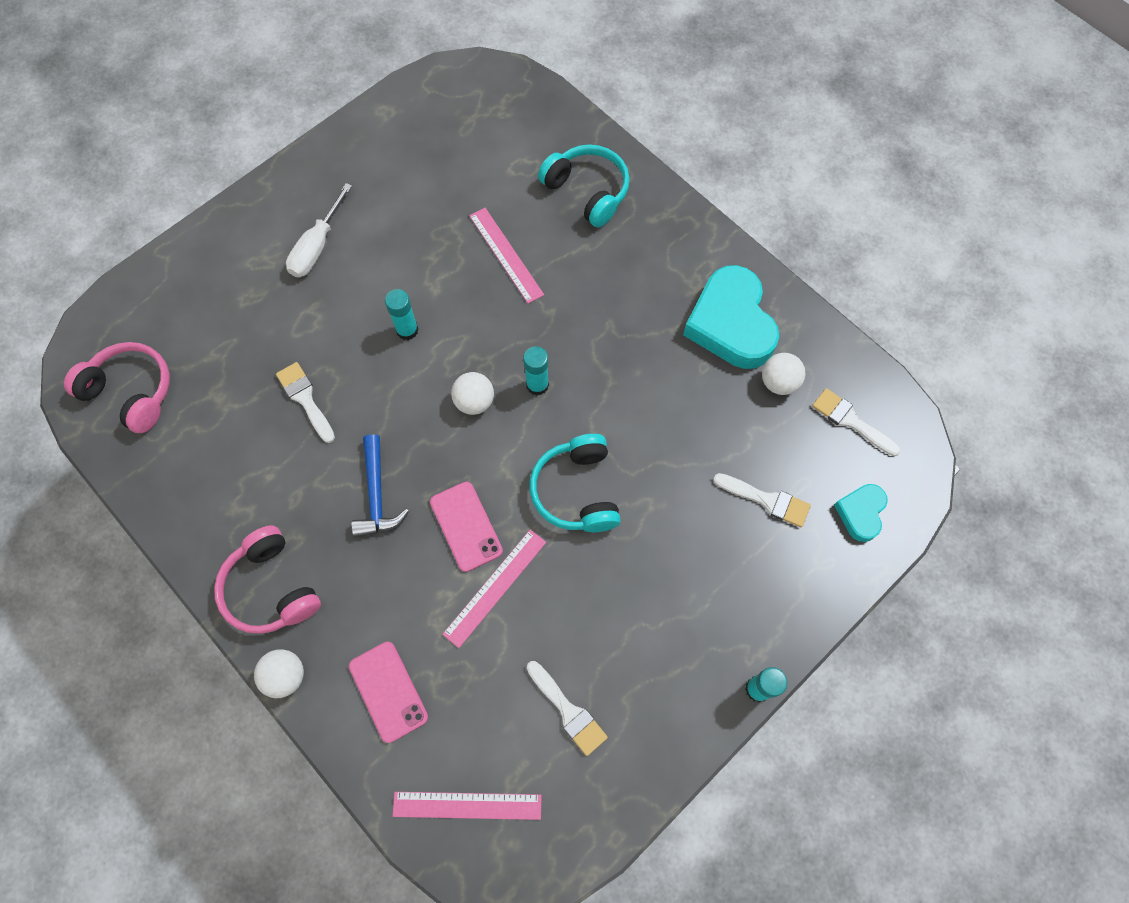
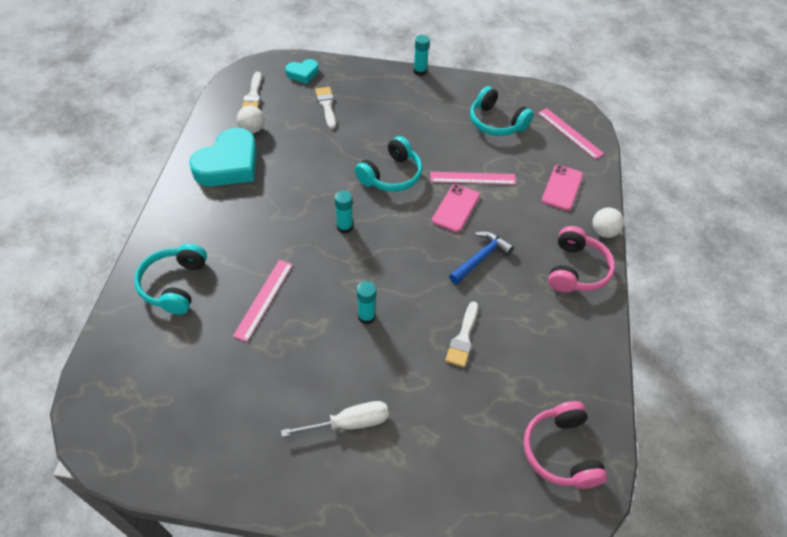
camera: 130 degrees left, 15 degrees down
(474, 401) = (382, 249): white ball -> none
(568, 711) = (496, 122): white brush -> turquoise headphones

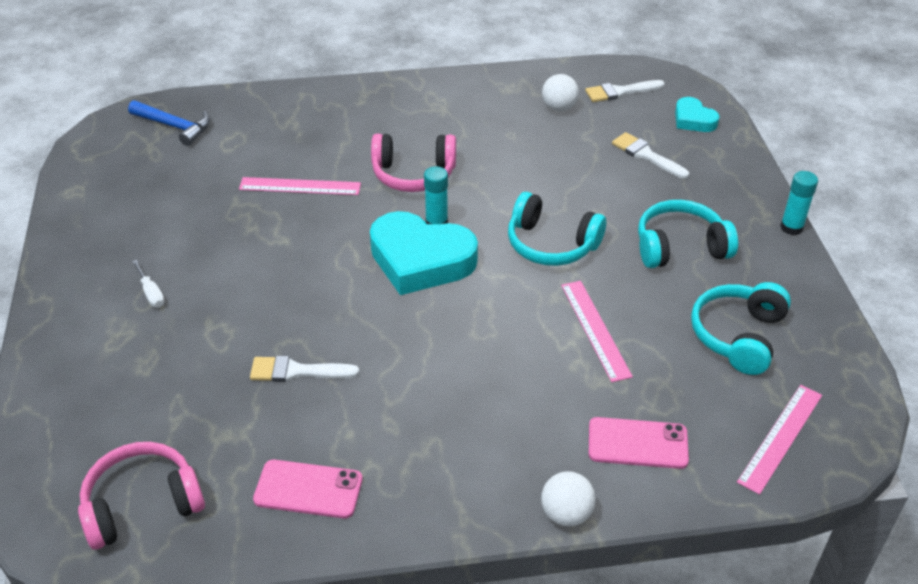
camera: 75 degrees right, 10 degrees down
(174, 285) = (297, 120): turquoise headphones -> turquoise headphones (680, 247)
(229, 164) = (489, 107): turquoise heart -> turquoise heart (420, 260)
(326, 105) = (646, 155): white brush -> white brush turned 105 degrees counterclockwise
(349, 423) = (151, 293): white screwdriver -> white screwdriver, size x0.57
(366, 316) = (303, 274): turquoise glue stick -> none
(455, 208) = (524, 322): pink phone -> pink phone (308, 489)
(480, 258) = (441, 365): blue hammer -> blue hammer (174, 126)
(576, 270) = (467, 484): pink headphones -> pink headphones (413, 174)

